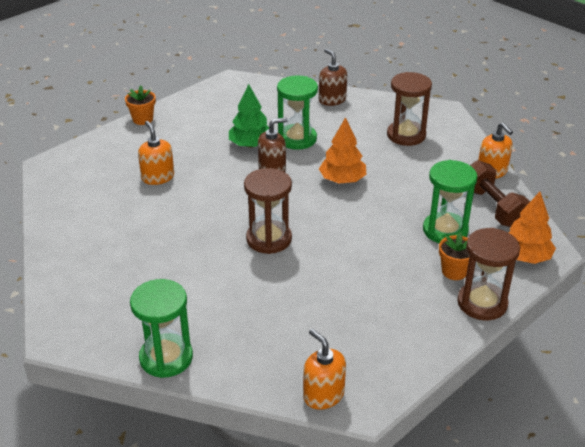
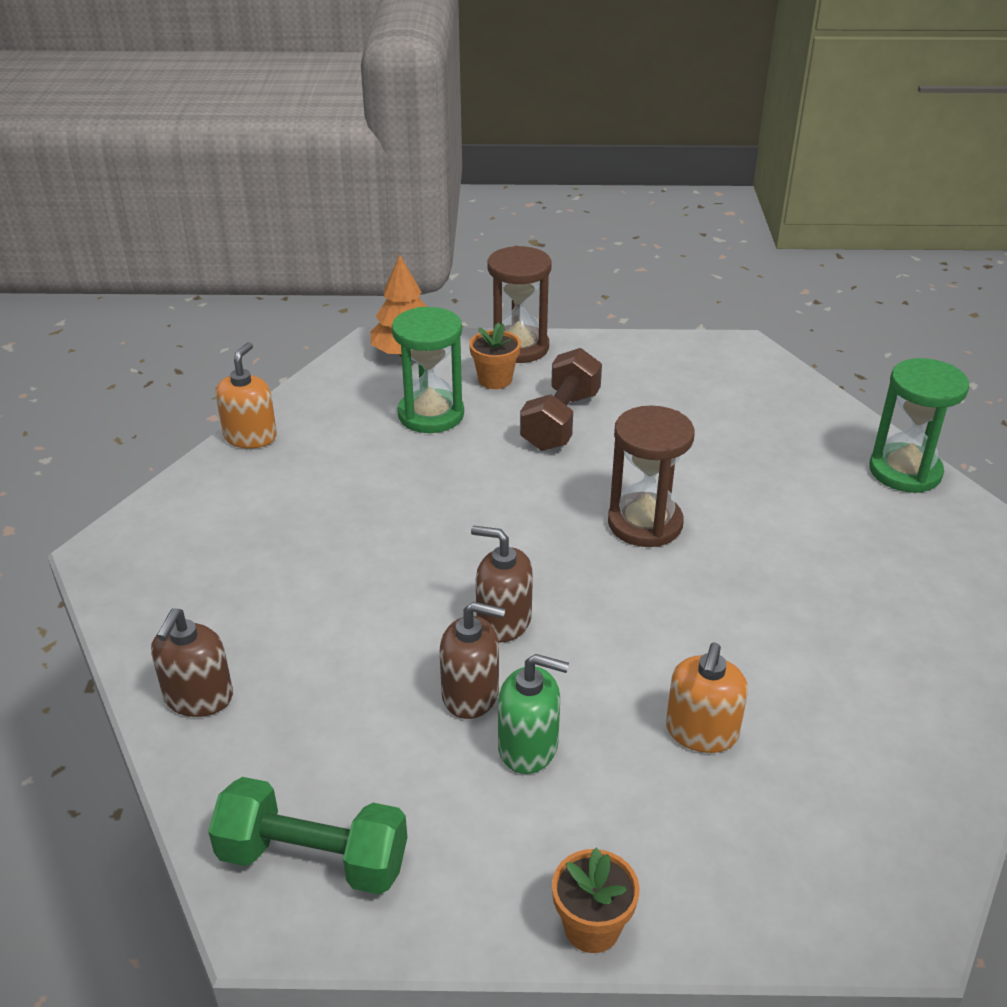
camera: 135 degrees left, 0 degrees up
(212, 143) = (528, 747): none -> green soap dispenser
(237, 93) = (313, 858): none -> green dumbbell
(250, 145) = (471, 694): green tree -> brown soap dispenser
(297, 139) = (385, 653): green hourglass -> none
(323, 395) = (769, 368): orange soap dispenser -> none
(342, 180) = (436, 540): orange tree -> none
(406, 135) = (234, 548): brown hourglass -> none
(493, 207) = (337, 405): brown dumbbell -> brown dumbbell (561, 421)

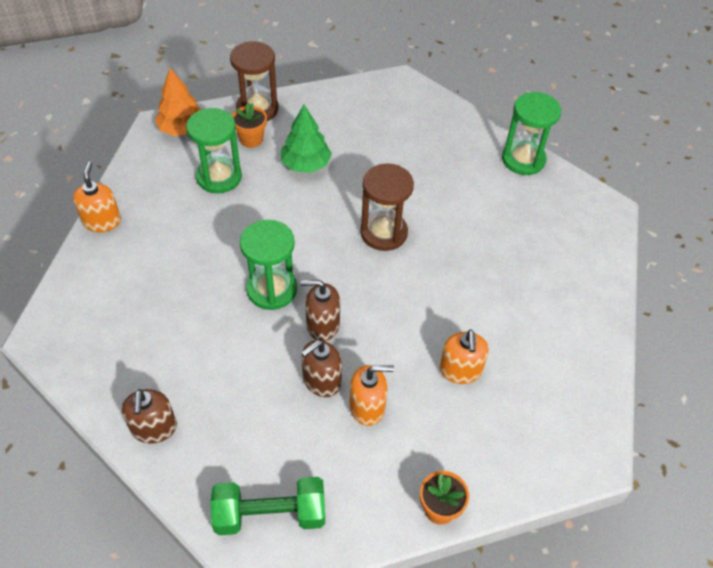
camera: 20 degrees left, 15 degrees up
(446, 561) = (272, 289): none -> green hourglass
(471, 694) = (321, 381): brown soap dispenser -> brown soap dispenser turned 150 degrees clockwise
(528, 747) = (367, 407): green soap dispenser -> orange soap dispenser
(561, 421) = (306, 164): brown dumbbell -> green tree

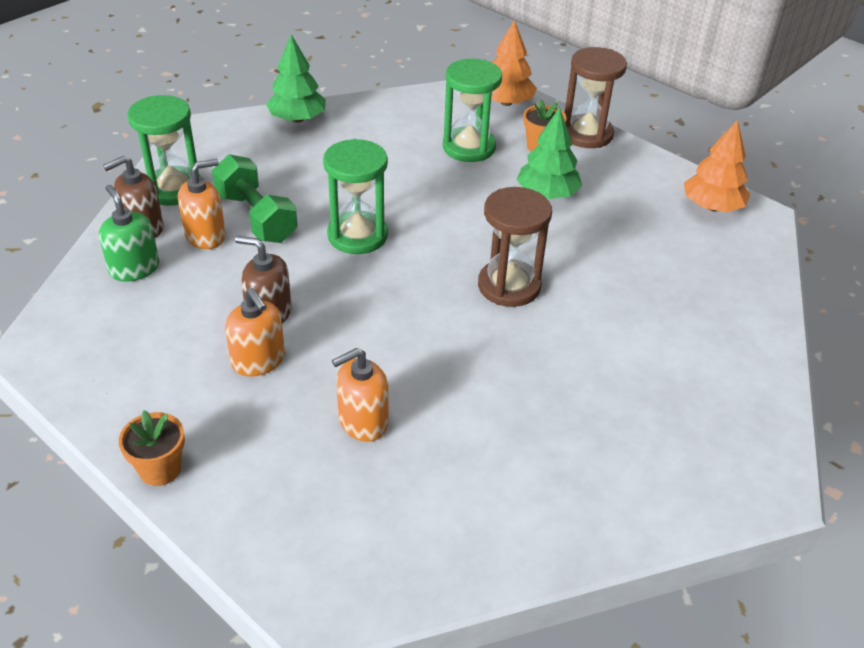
camera: 60 degrees right, 10 degrees down
(89, 261) = (297, 119): none -> green tree
(102, 221) = (348, 107): orange soap dispenser -> orange soap dispenser (205, 236)
(204, 452) = (134, 268): none -> green soap dispenser
(270, 514) = (88, 338): green dumbbell -> green dumbbell (256, 217)
(322, 325) = (341, 287): brown soap dispenser -> none
(378, 96) = (712, 206): none -> orange tree
(523, 159) = (760, 366): green hourglass -> green hourglass (173, 189)

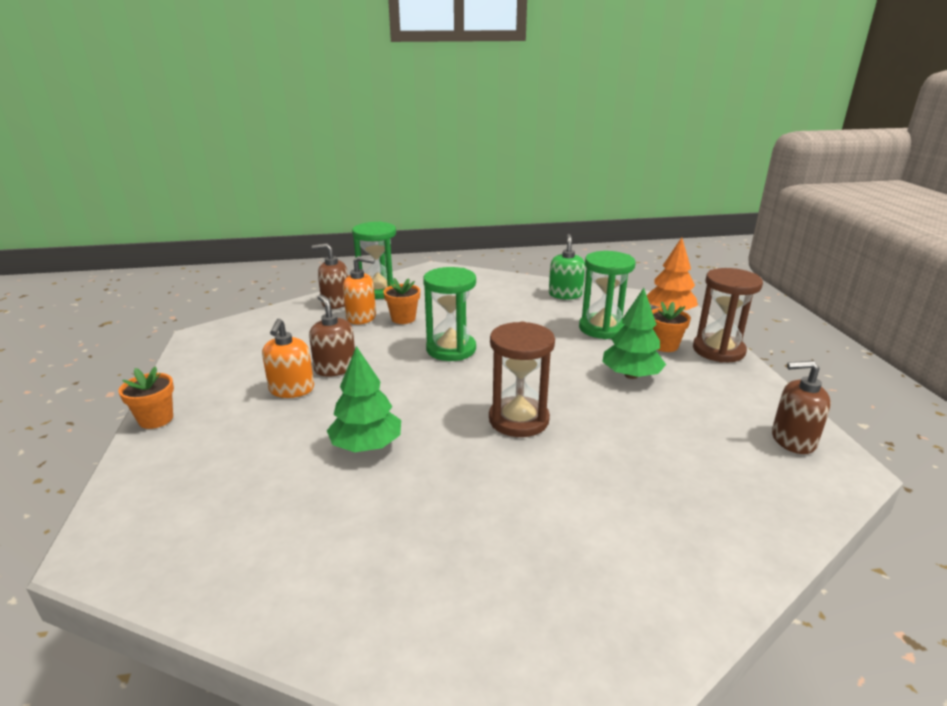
camera: 40 degrees right, 15 degrees down
(134, 268) = (302, 319): green soap dispenser -> green soap dispenser (565, 294)
(256, 217) = (403, 318): green dumbbell -> orange flower pot
(297, 119) = (500, 280): green tree -> green tree (366, 445)
(363, 421) = (296, 453): orange soap dispenser -> none
(712, 206) = (792, 440): orange tree -> brown soap dispenser

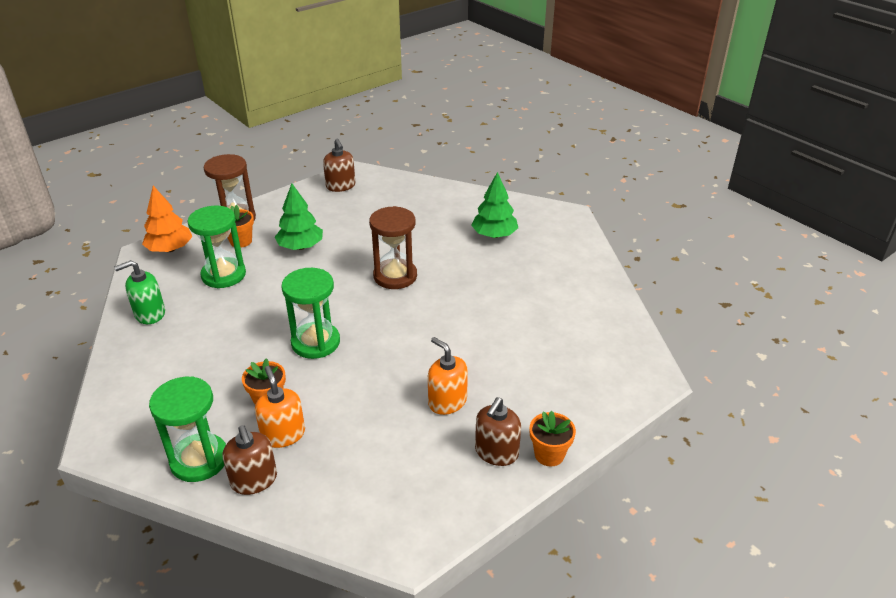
camera: 120 degrees left, 10 degrees up
(291, 389) = (447, 401): orange soap dispenser -> orange soap dispenser turned 105 degrees counterclockwise
(335, 368) = (396, 395): brown soap dispenser -> brown soap dispenser (496, 452)
(366, 445) = (476, 326): green tree -> green tree (494, 235)

